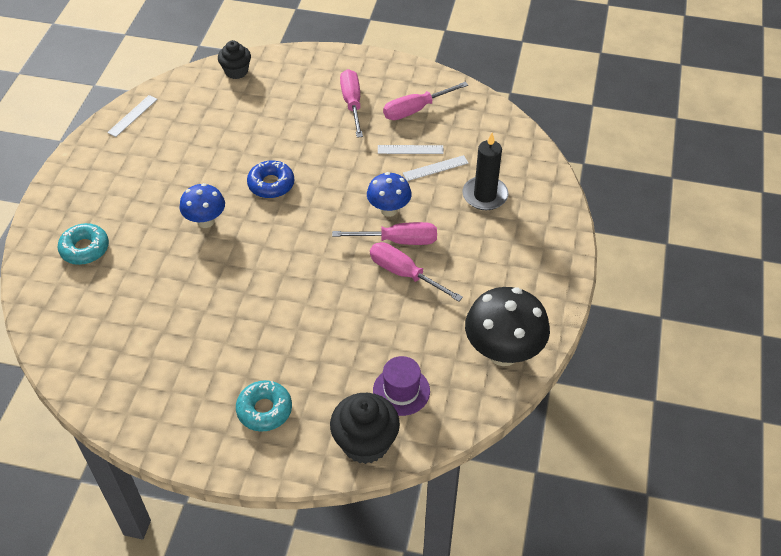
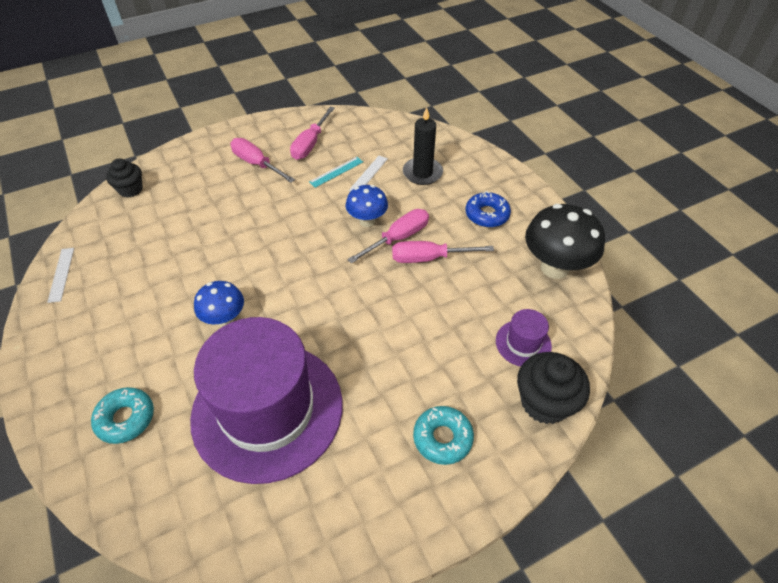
camera: 40 degrees left, 0 degrees up
(172, 305) = (267, 410): none -> purple hat
(271, 184) = (253, 256): blue donut -> blue donut (487, 214)
(410, 149) = (336, 172): white ruler -> turquoise ruler

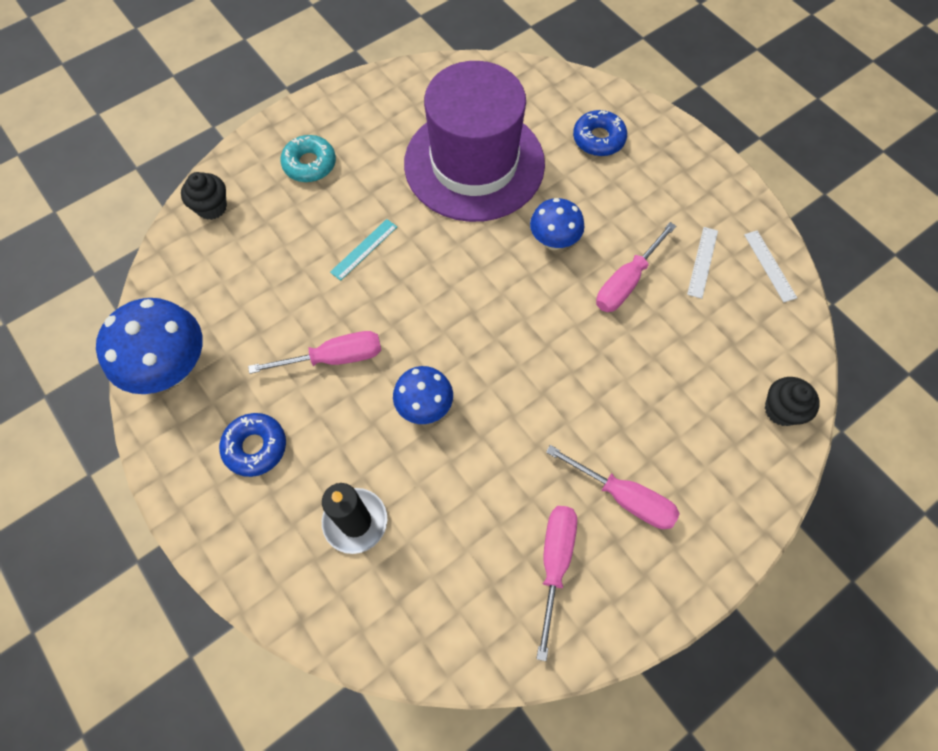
camera: 170 degrees right, 15 degrees up
(126, 418) = (598, 139): turquoise donut -> blue donut
(336, 172) = (492, 500): turquoise ruler -> turquoise ruler (364, 249)
(368, 174) = (441, 503): white ruler -> white ruler (702, 262)
(398, 238) = (377, 384): pink screwdriver -> pink screwdriver (626, 282)
(523, 343) = (225, 263): purple hat -> none
(544, 402) = (211, 207): black cupcake -> black cupcake, size x0.65
(554, 267) = (172, 369): black mushroom -> blue mushroom

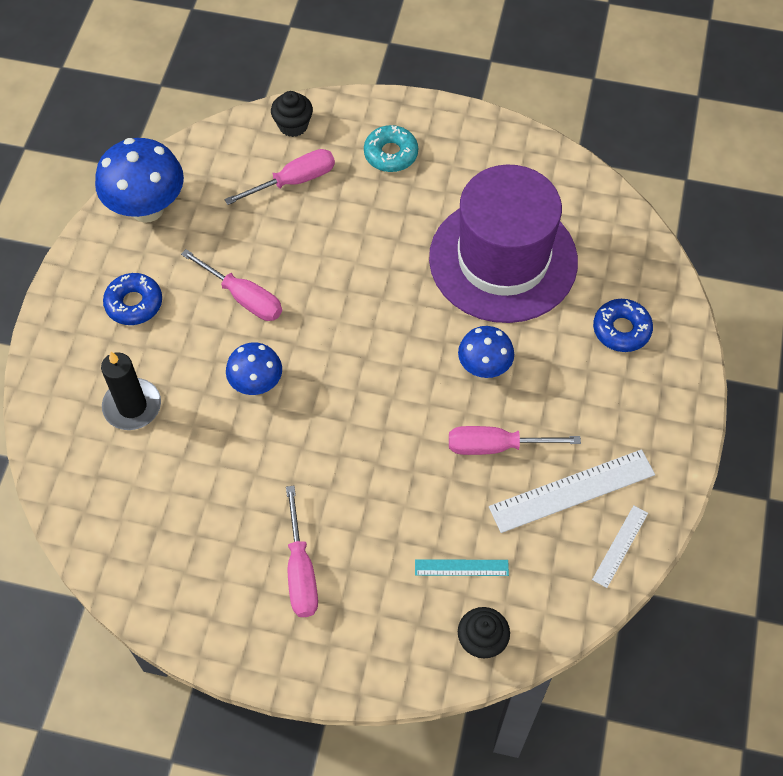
camera: 50 degrees right, 5 degrees down
(364, 249) = (351, 246): turquoise ruler -> turquoise ruler (461, 567)
(554, 563) = (208, 558): pink screwdriver -> pink screwdriver (294, 181)
(702, 262) = (572, 491): white ruler -> white ruler, size x1.87

